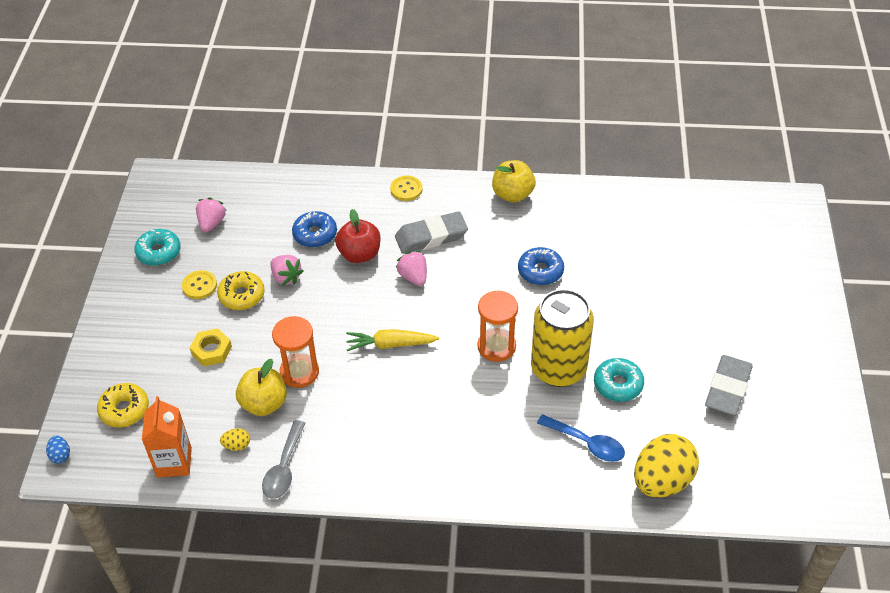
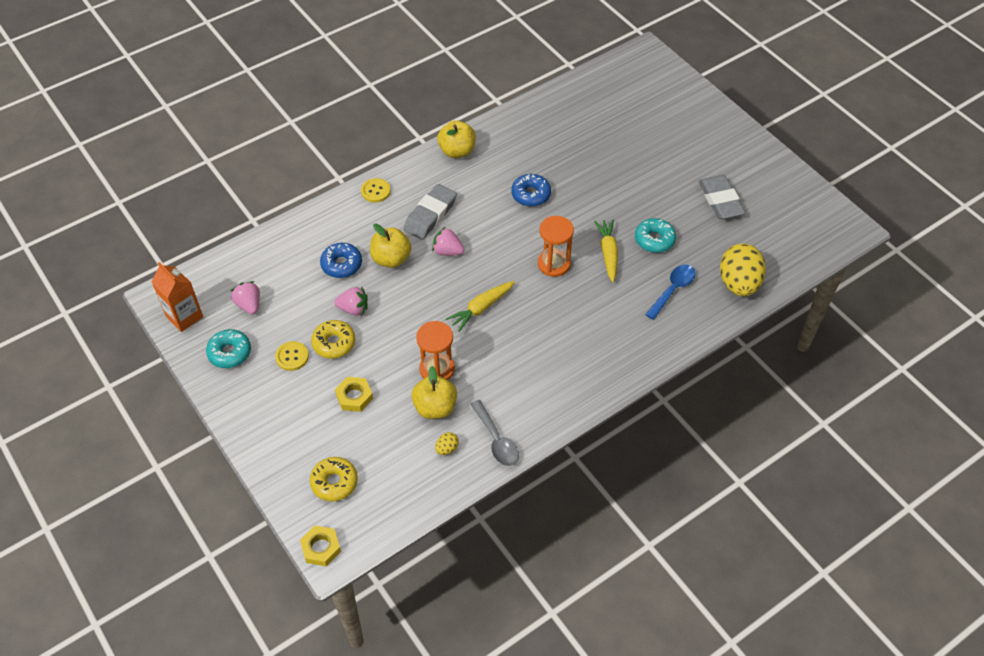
camera: 40 degrees left, 5 degrees up
(60, 455) = (321, 548): blue egg -> yellow nut
(174, 462) = (413, 491): orange carton -> orange carton (184, 316)
(359, 254) = (391, 259): red apple -> yellow apple
(558, 369) = (608, 253): yellow can -> yellow carrot
(587, 443) = (673, 290): blue spoon -> blue spoon turned 45 degrees counterclockwise

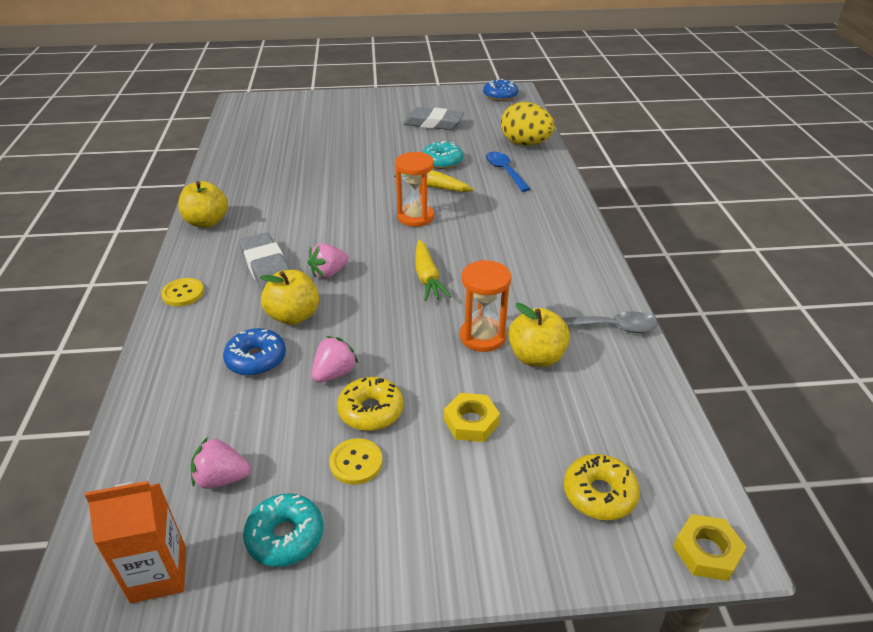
camera: 60 degrees left, 15 degrees down
(447, 448) = (601, 368): yellow egg -> none
(531, 194) = (318, 201): blue donut -> blue donut (500, 96)

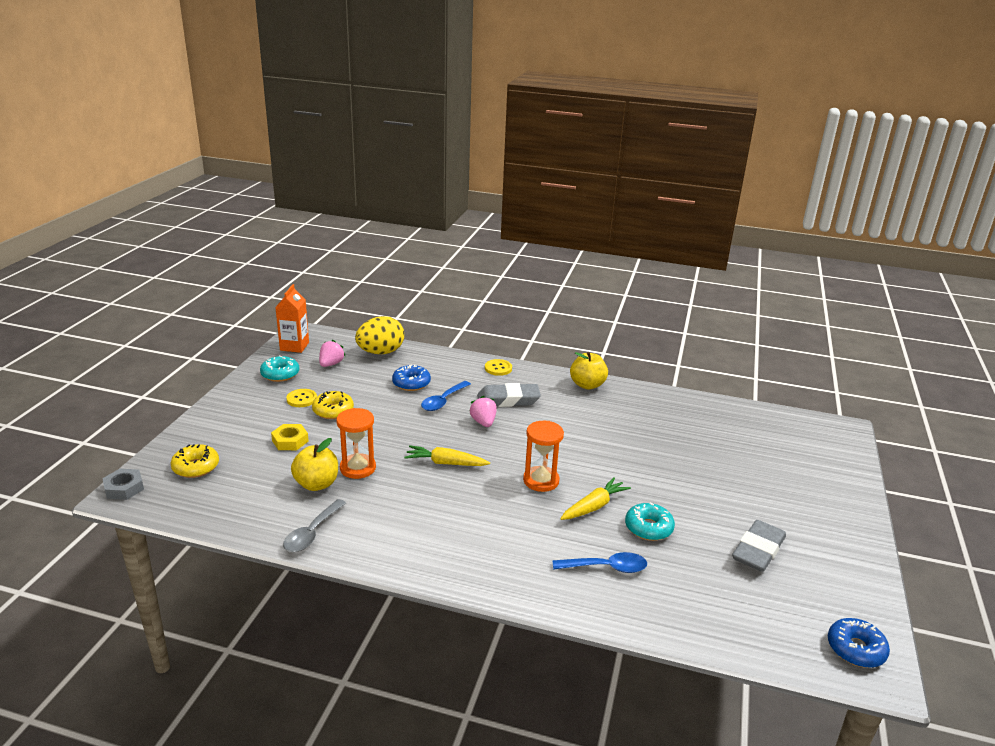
camera: 110 degrees right, 10 degrees down
(293, 316) = (443, 401): yellow apple -> blue spoon
(334, 373) = (375, 405): pink strawberry -> none
(525, 144) = (675, 613): yellow egg -> yellow egg (380, 352)
(707, 551) = (124, 488): yellow nut -> grey nut

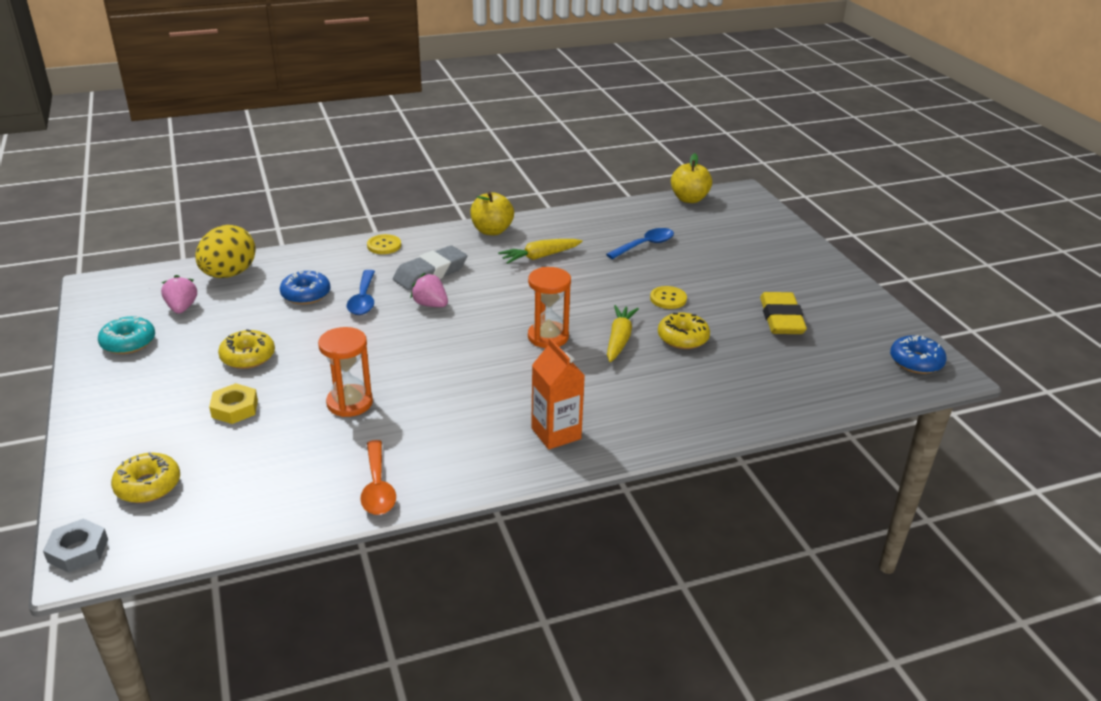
camera: 35 degrees left, 5 degrees up
(294, 346) = (107, 305): orange carton -> orange carton (556, 433)
(302, 399) = (192, 359): yellow button -> yellow button (668, 299)
(312, 533) = (378, 487): grey spoon -> orange spoon
(316, 484) = (323, 438): yellow apple -> yellow apple (689, 199)
(445, 463) = (438, 359): yellow carrot -> yellow carrot (540, 257)
(606, 567) = (685, 386): blue spoon -> blue spoon (645, 245)
(648, 528) = (682, 338): turquoise donut -> yellow donut
(758, 550) = (781, 319): grey eraser -> yellow eraser

